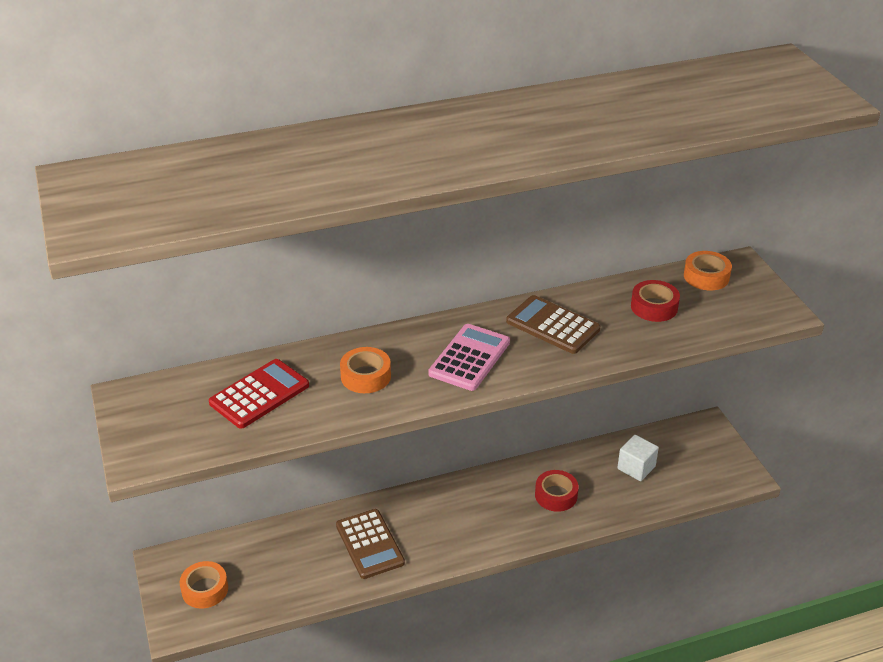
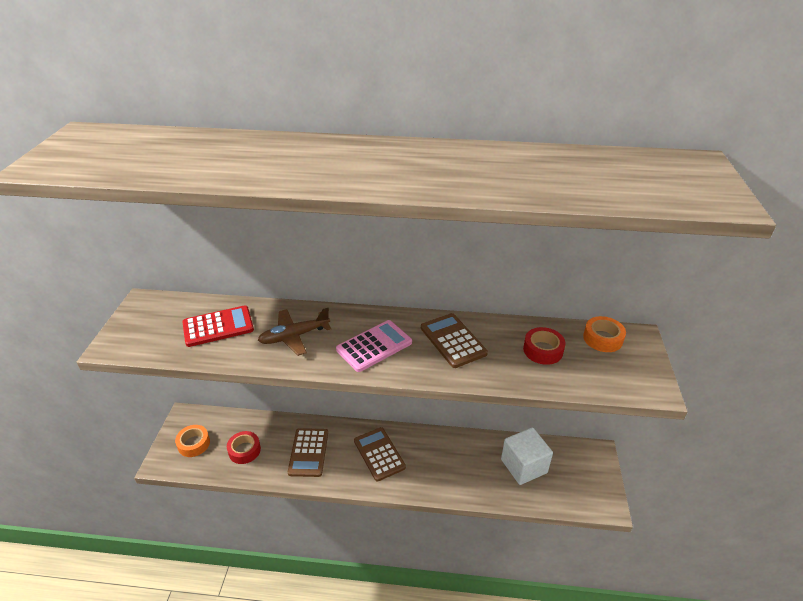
camera: 25 degrees right, 0 degrees up
(366, 376) = (294, 336): orange tape -> brown plane
(460, 514) = (379, 454): none -> brown calculator
(556, 495) = (453, 465): red tape -> red tape (244, 450)
(636, 467) = (524, 466): white cube -> white cube, size x1.55

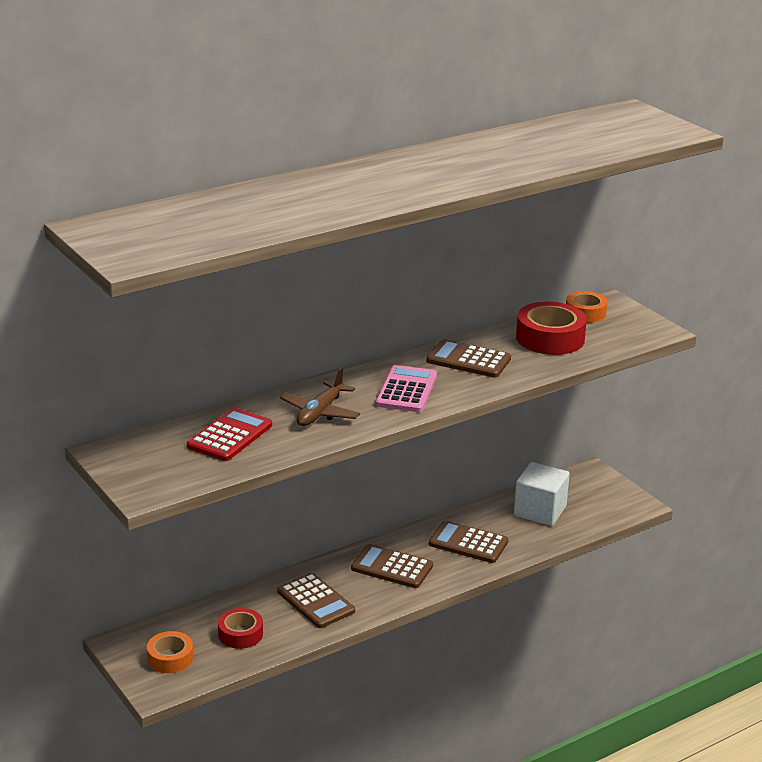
camera: 40 degrees left, 10 degrees down
(447, 464) = (468, 543): none -> brown calculator
(543, 350) = (550, 338): red tape -> red tape, size x1.63

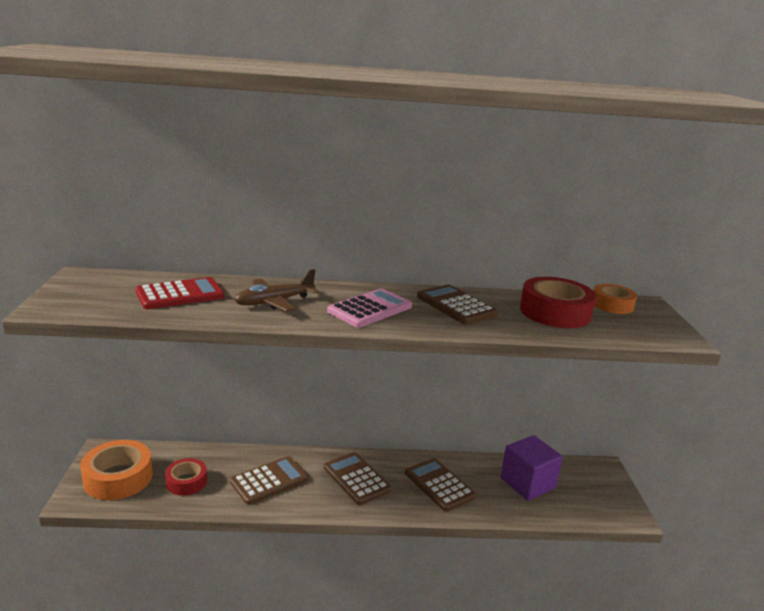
camera: 30 degrees right, 5 degrees down
(170, 658) = (118, 478): orange tape -> orange tape, size x1.63
(315, 601) = (269, 481): brown calculator -> brown calculator turned 120 degrees counterclockwise
(540, 511) = (527, 483): white cube -> purple cube

